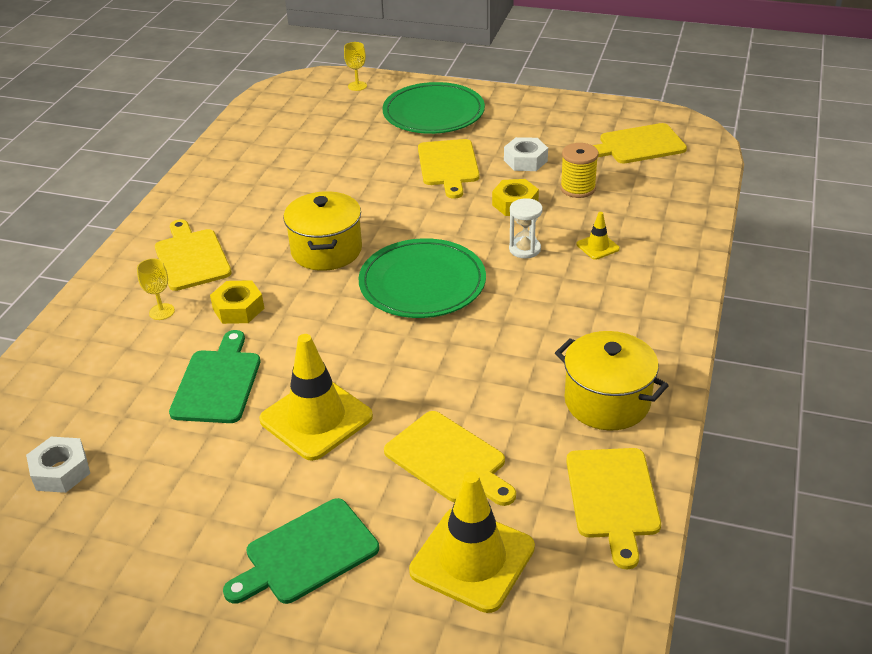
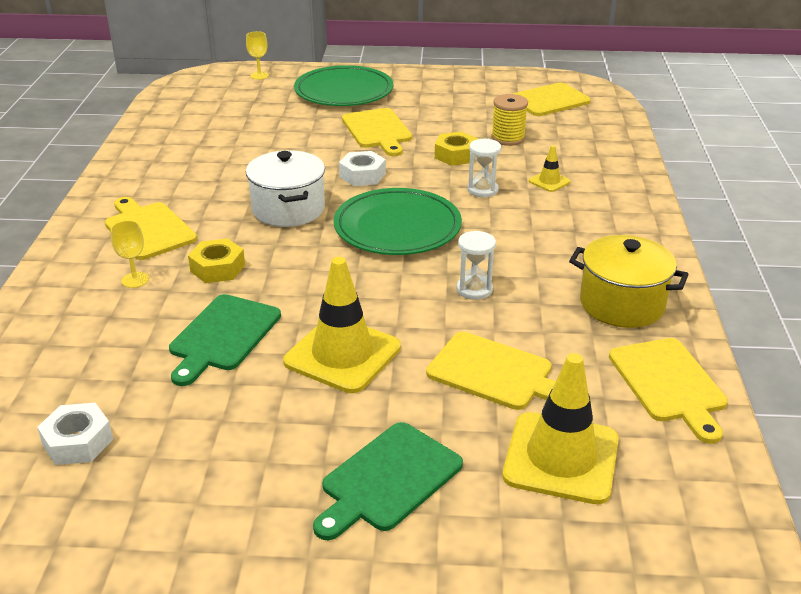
camera: 15 degrees left, 5 degrees down
(217, 383) = (223, 336): green cutting board -> green cutting board turned 150 degrees counterclockwise
(326, 250) = (288, 209): yellow pot -> white pot
(468, 364) = (474, 289): none -> white hourglass
(525, 160) = (449, 121): white nut -> white nut (362, 175)

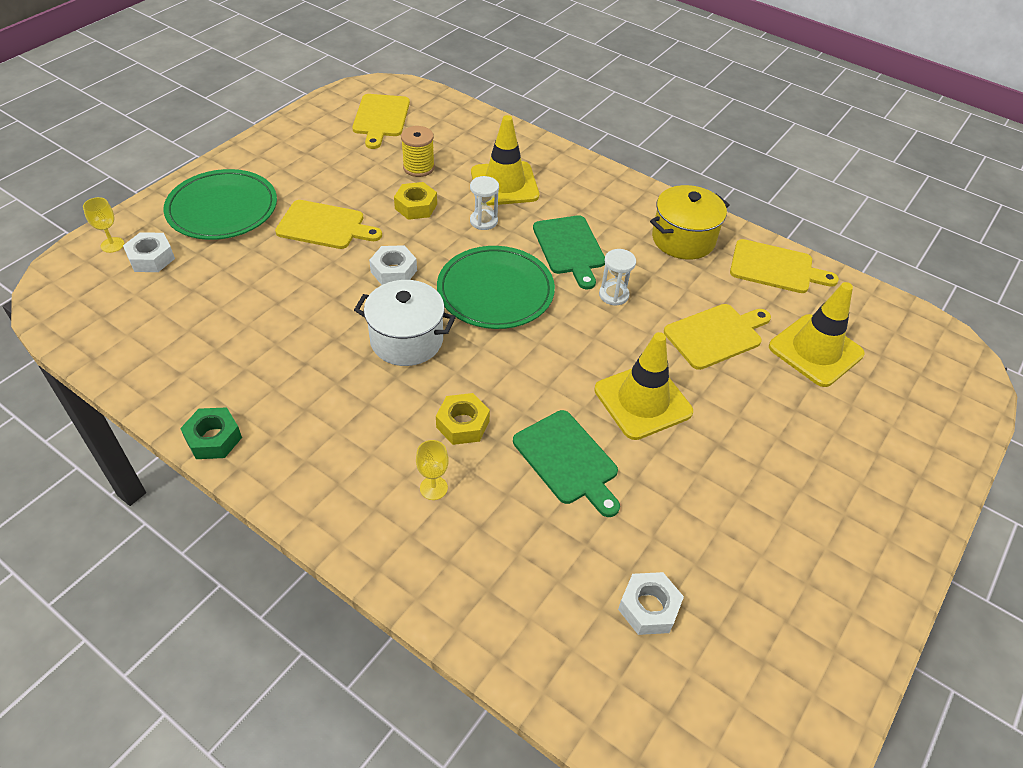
camera: 60 degrees left, 15 degrees up
(111, 177) = (213, 438): none -> green nut
(148, 229) = (350, 447): yellow cutting board -> none
(262, 91) = (151, 258): none -> white nut
(388, 480) = (793, 440): green cutting board -> green cutting board (570, 248)
(549, 181) = (504, 184): yellow traffic cone -> yellow traffic cone, size x2.19

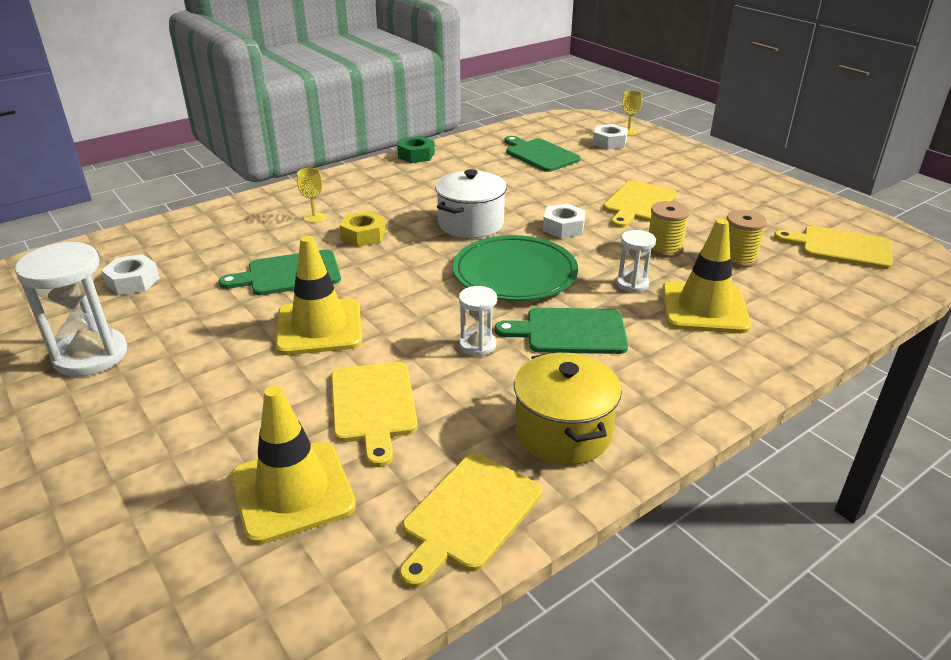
camera: 110 degrees right, 15 degrees down
(198, 314) = (539, 155): none -> green cutting board
(222, 209) = (669, 166): green plate -> none
(416, 206) = (664, 249): yellow nut -> yellow spool
(777, 562) = (91, 355): none -> white hourglass

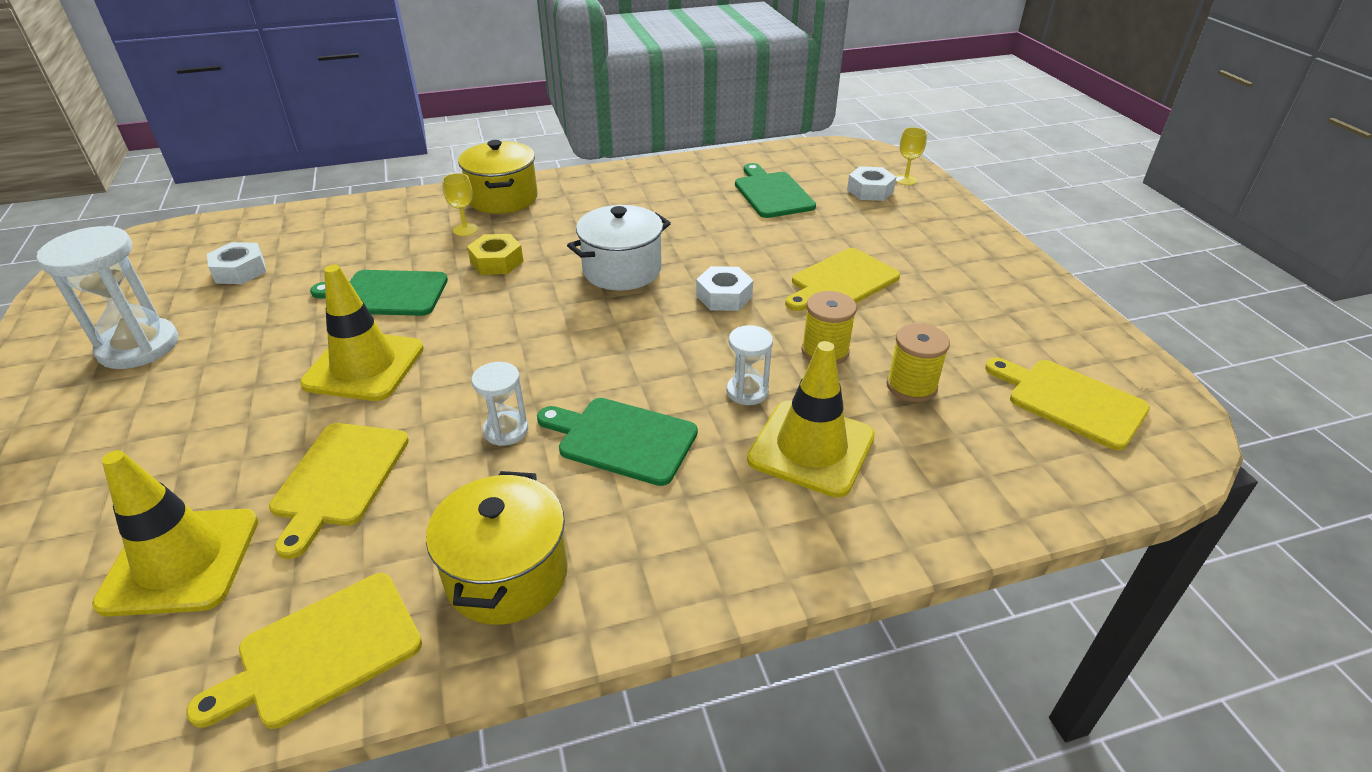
camera: 20 degrees right, 5 degrees up
(326, 190) = (503, 198): none -> yellow pot
(416, 155) = (631, 171): green nut -> none
(514, 273) = (620, 345): green plate -> none

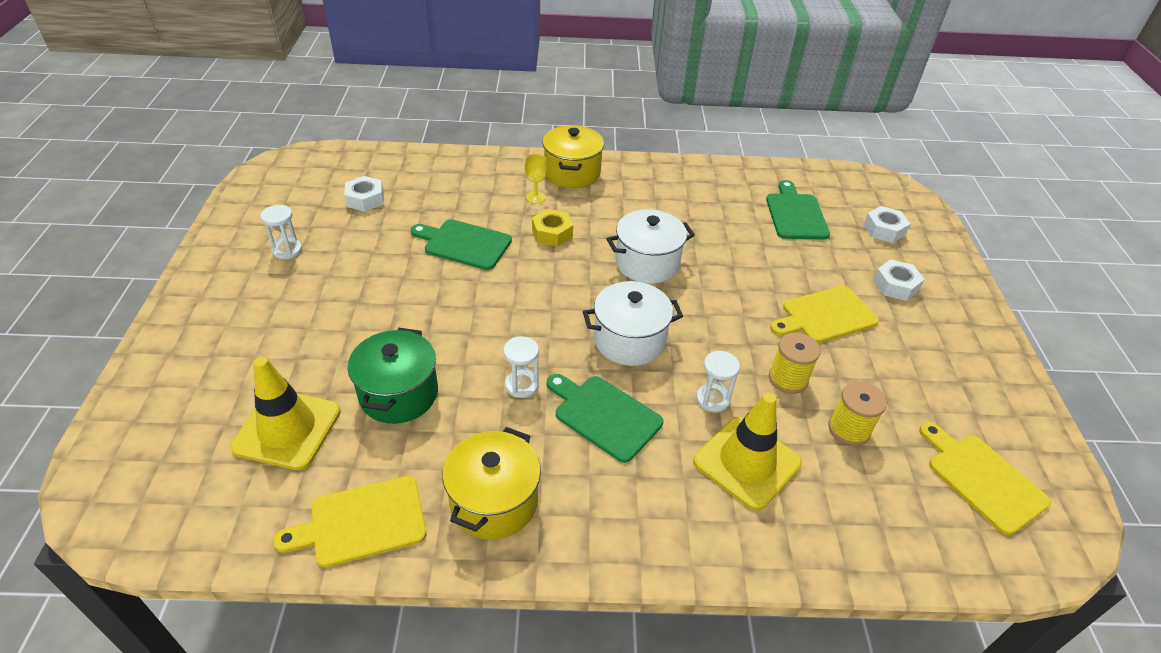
camera: 15 degrees right, 5 degrees up
(138, 347) = (287, 250): white hourglass -> white hourglass, size x0.54
(339, 479) = (399, 394): yellow cutting board -> green pot
(364, 366) = (435, 304): yellow traffic cone -> none
(627, 352) = (629, 340): none -> white pot
(724, 296) = (722, 307): white nut -> white nut (895, 285)
(905, 180) = (921, 225): yellow goblet -> none

